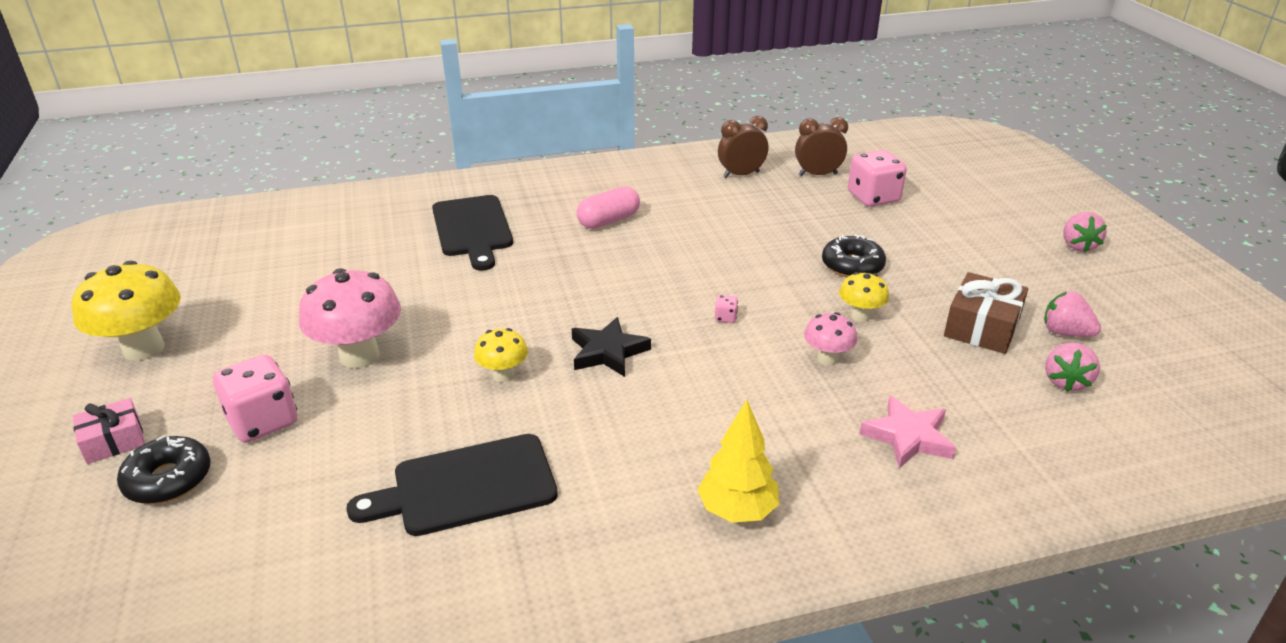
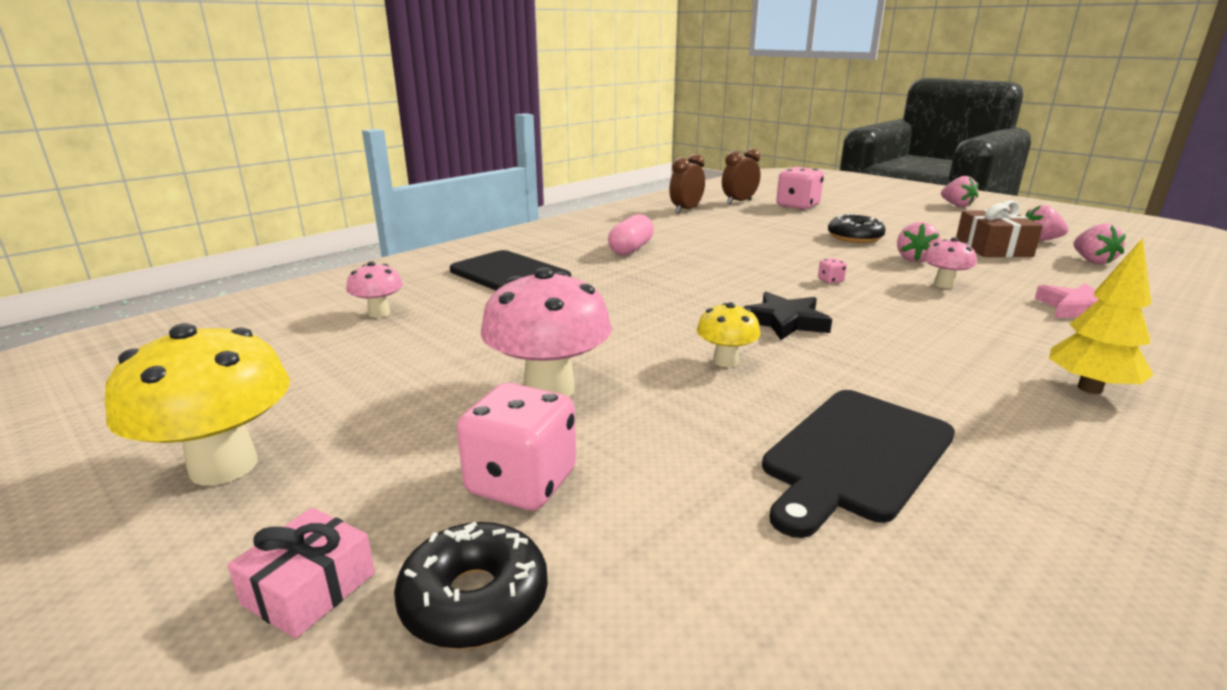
camera: 30 degrees left, 10 degrees down
(338, 243) = (379, 313): none -> pink mushroom
(860, 316) = (914, 259): yellow mushroom -> pink strawberry

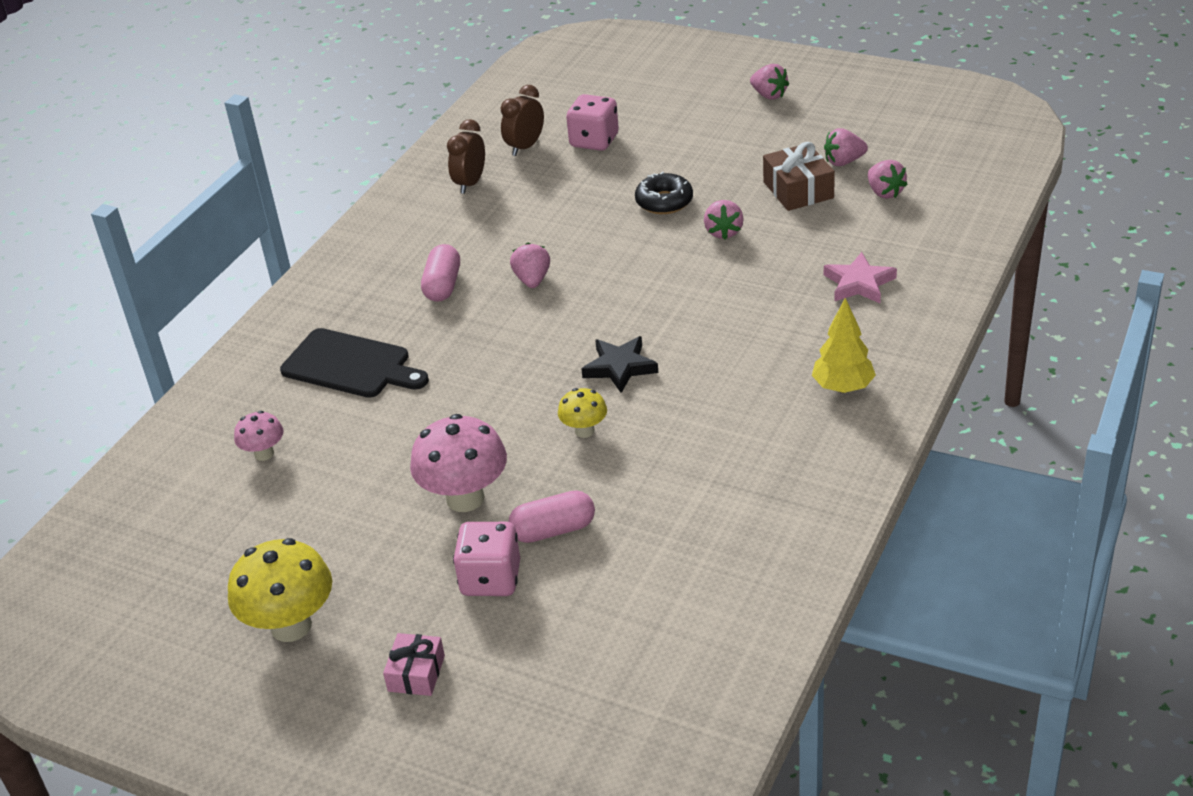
camera: 15 degrees left, 15 degrees up
(474, 599) = (506, 651): black donut -> none
(642, 447) = (553, 530): none -> pink capsule
(714, 257) = (532, 280): none -> pink strawberry
(830, 280) = (649, 292): pink dice -> none
(855, 456) = (688, 497): black cutting board -> none
(944, 285) = (749, 272): pink mushroom -> none

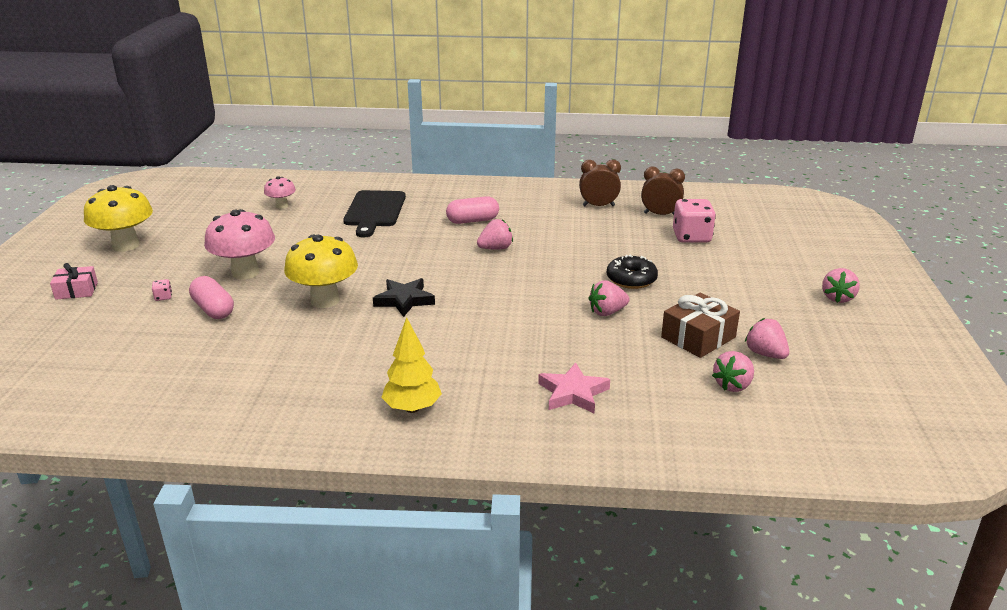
camera: 65 degrees right, 10 degrees down
(491, 579) = (163, 297): pink dice -> pink dice, size x0.41
(584, 431) = (325, 300): yellow mushroom -> yellow mushroom, size x1.87

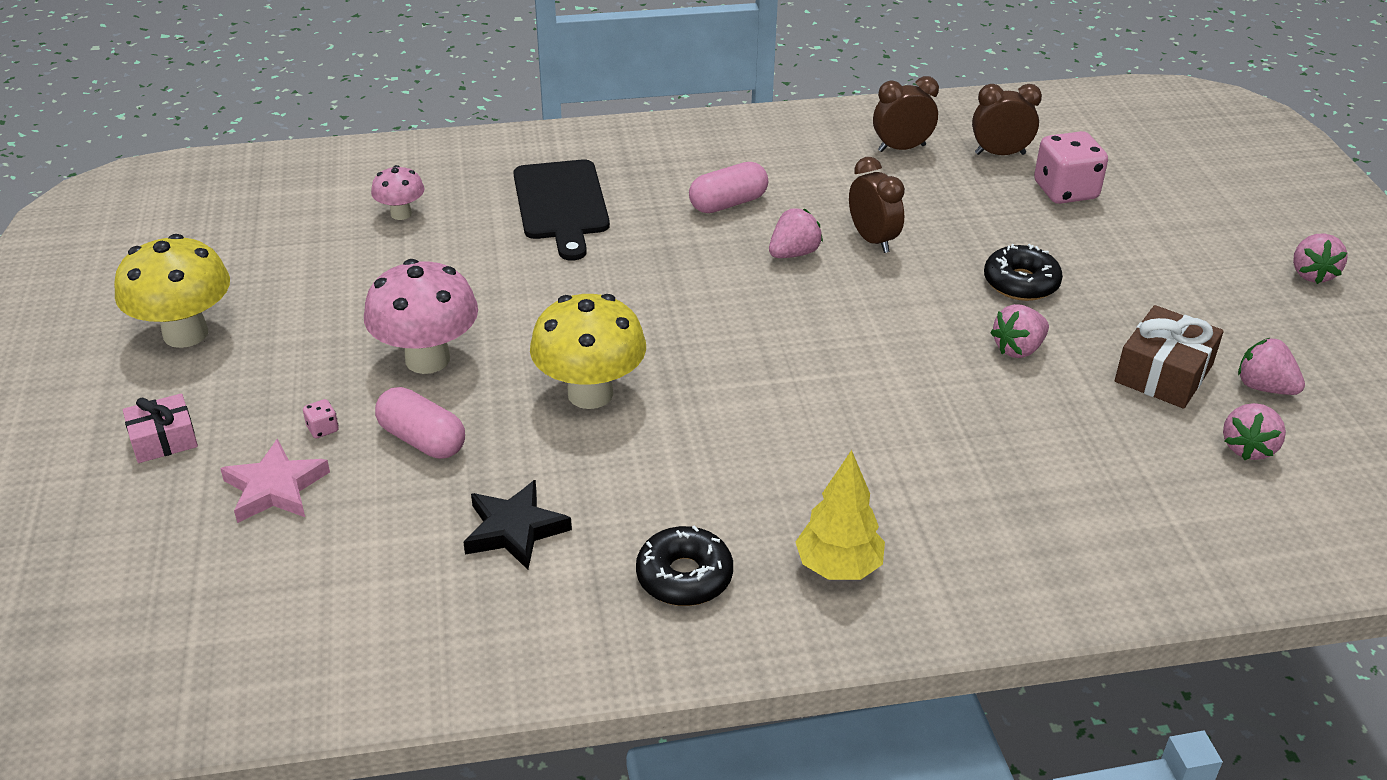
camera: 15 degrees left, 10 degrees up
(314, 398) = (684, 576): none -> black donut
(404, 300) = (712, 374): black star -> black star (514, 530)
(549, 247) = (872, 240): none -> brown clock
(573, 393) = (1045, 500): pink star -> pink star (275, 488)

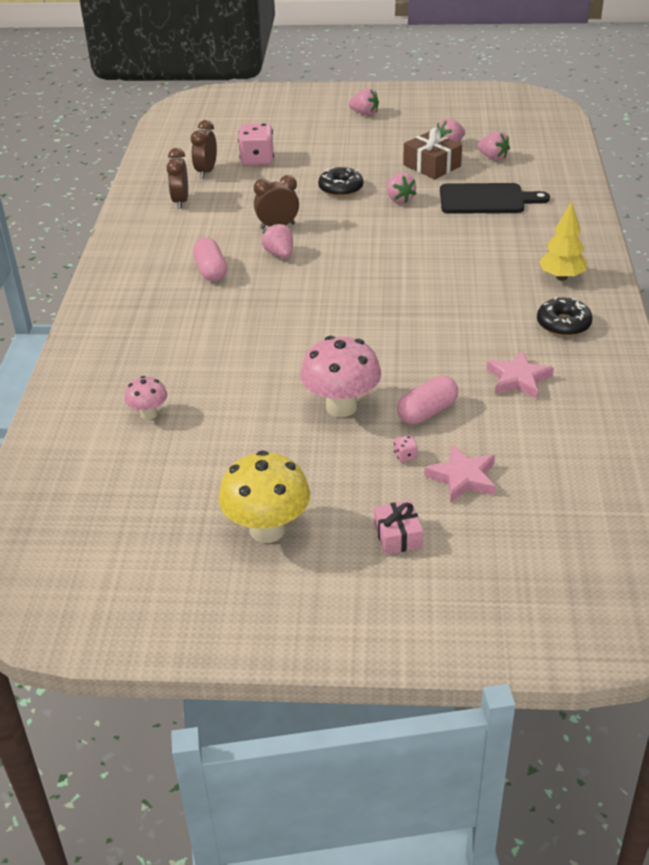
camera: 75 degrees left, 0 degrees up
(514, 530) = (518, 379): black star -> pink star
(561, 204) = (176, 338): black cutting board -> black cutting board (486, 199)
(590, 394) = (398, 342): yellow mushroom -> none

